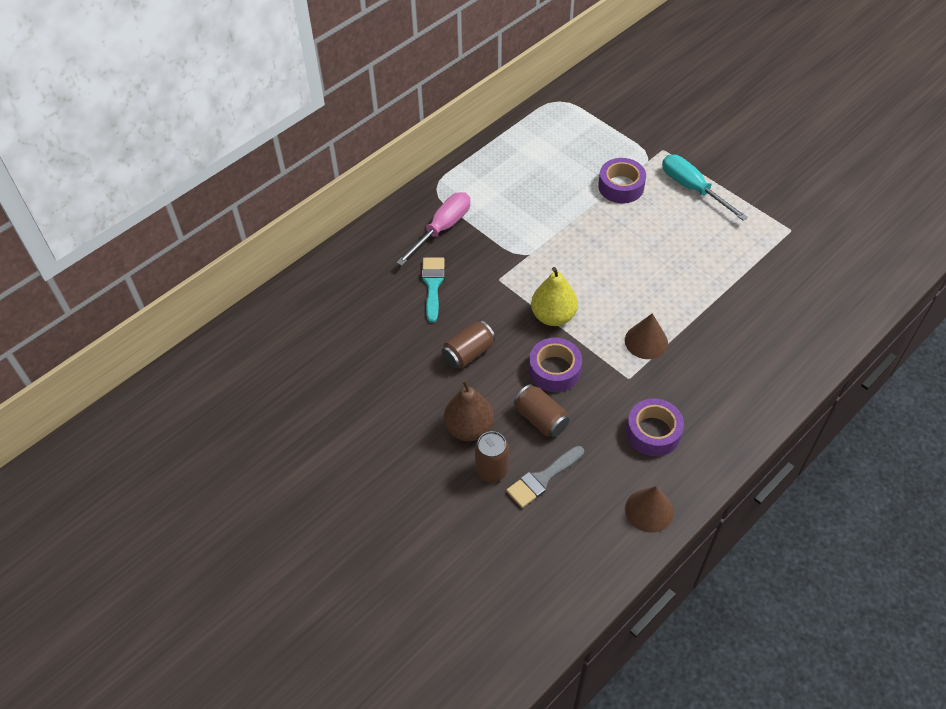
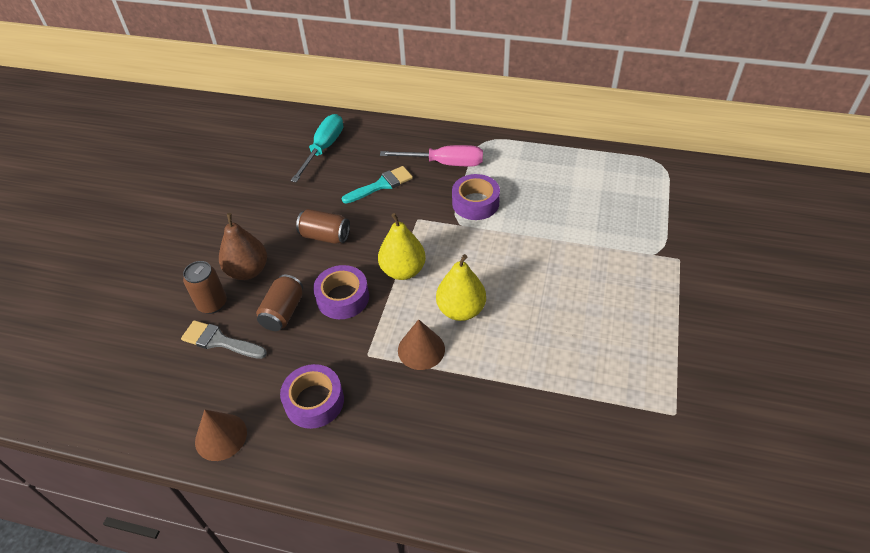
camera: 60 degrees right, 5 degrees down
(621, 186) = (599, 249): purple tape -> purple tape (475, 203)
(623, 298) = (461, 310): none -> yellow pear
(692, 188) = (650, 303): turquoise screwdriver -> turquoise screwdriver (323, 149)

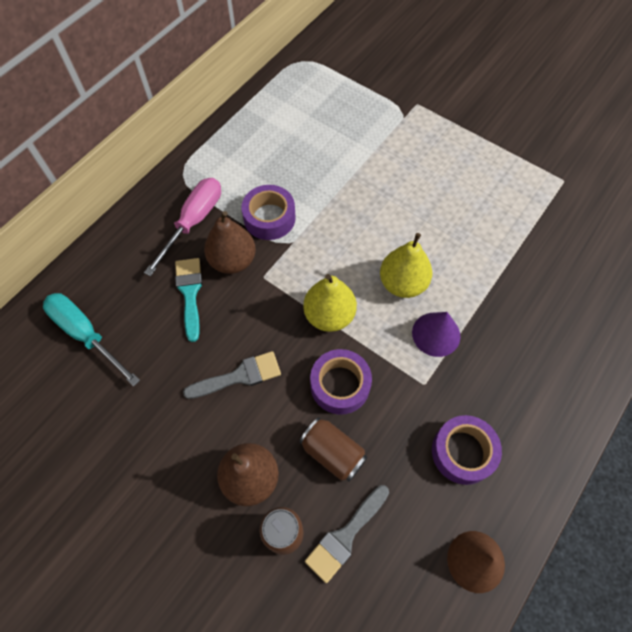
camera: 70 degrees left, 15 degrees up
(325, 236) = (239, 376): brown can -> grey brush
(421, 349) = (436, 334): brown cone -> purple cone
(422, 197) = (233, 260): none -> brown pear

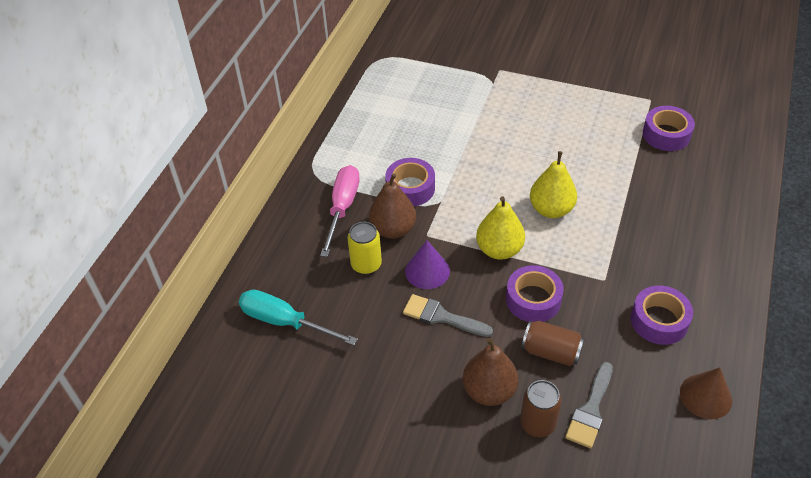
camera: 15 degrees left, 15 degrees down
(190, 293) = (366, 264): turquoise brush -> yellow can
(239, 376) = (442, 317): grey brush -> grey brush turned 120 degrees counterclockwise
(436, 334) = (597, 240): purple cone -> purple cone (427, 271)
(564, 227) = (666, 134): none -> purple tape

